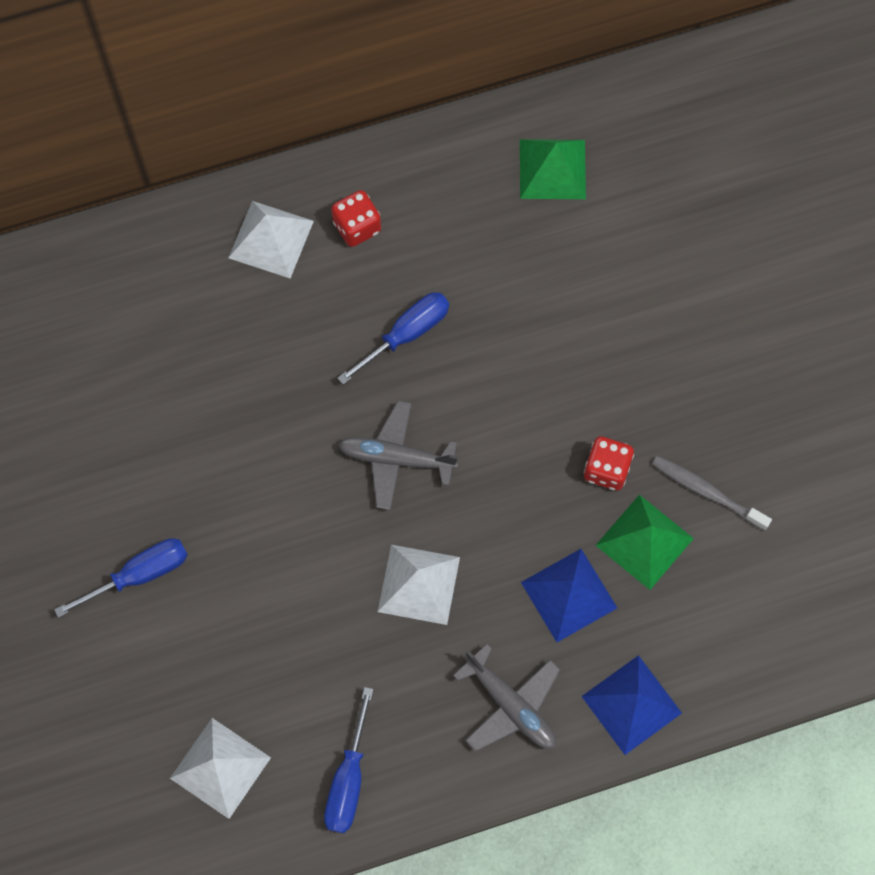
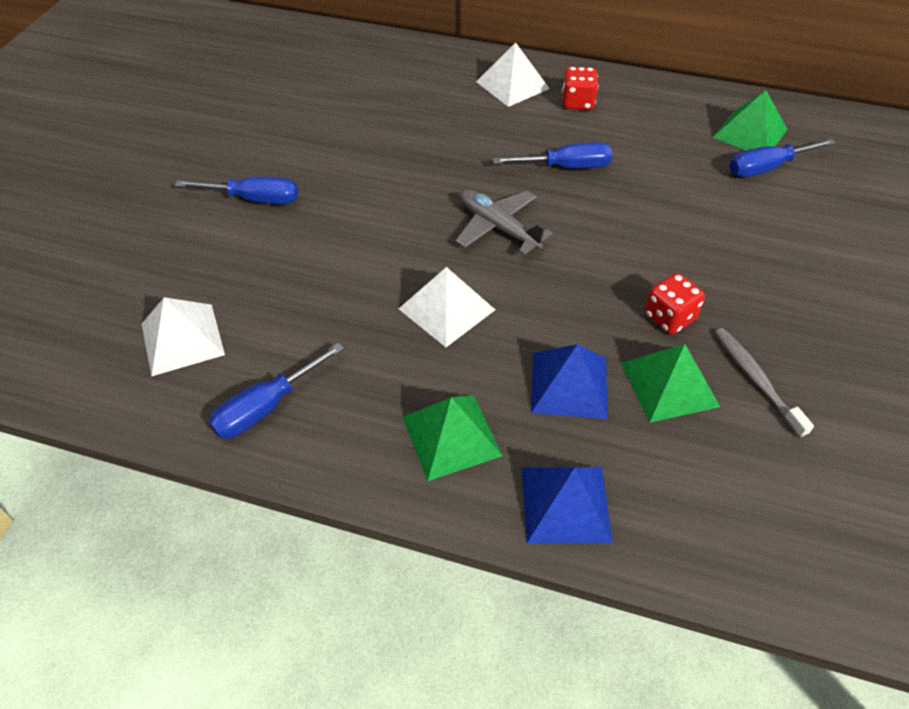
camera: 35 degrees right, 20 degrees down
(511, 705) = (451, 436): grey plane -> green pyramid
(593, 214) = (767, 168): none -> blue screwdriver

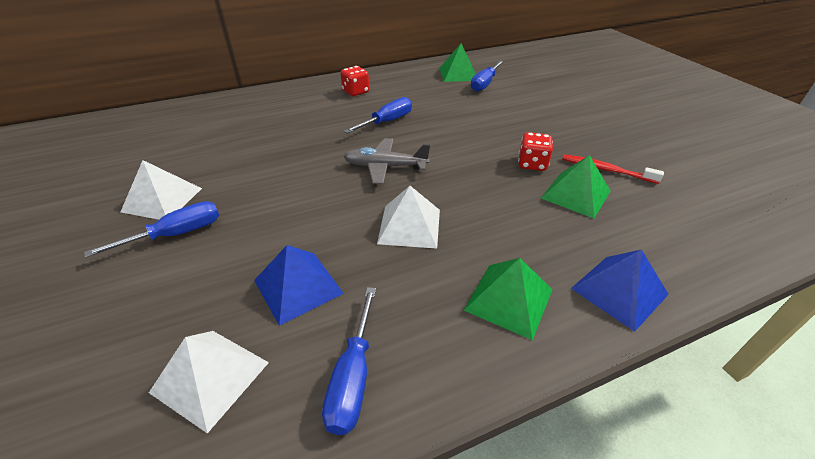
camera: 40 degrees left, 10 degrees down
(512, 85) = (306, 97): white pyramid -> white pyramid (162, 199)
(569, 384) = (532, 225): blue pyramid -> blue pyramid (298, 286)
(756, 380) = (606, 170): grey toothbrush -> red toothbrush

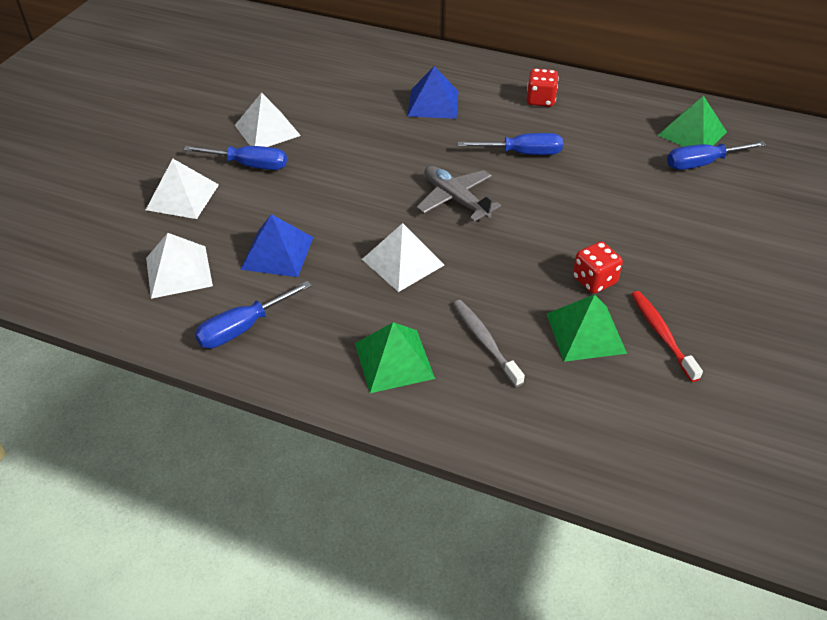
camera: 45 degrees right, 5 degrees up
(128, 302) = (182, 197): none -> white pyramid
(538, 239) = (485, 341): none -> grey toothbrush
(619, 291) = (482, 418): blue pyramid -> blue pyramid (433, 103)

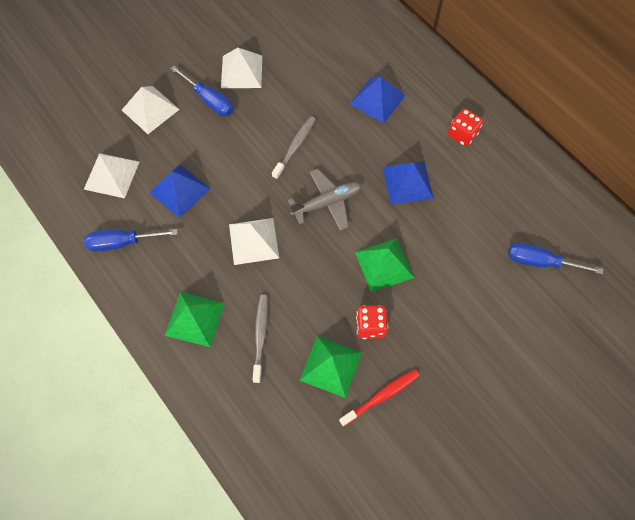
camera: 30 degrees right, 20 degrees up
(380, 168) = (295, 147): none -> grey toothbrush
(455, 199) = (327, 202): grey plane -> grey plane turned 75 degrees clockwise
(522, 153) = (407, 182): blue screwdriver -> blue pyramid
(662, 334) = (381, 396): red toothbrush -> red toothbrush turned 45 degrees clockwise
(692, 133) = (557, 228): green pyramid -> green pyramid (384, 264)

